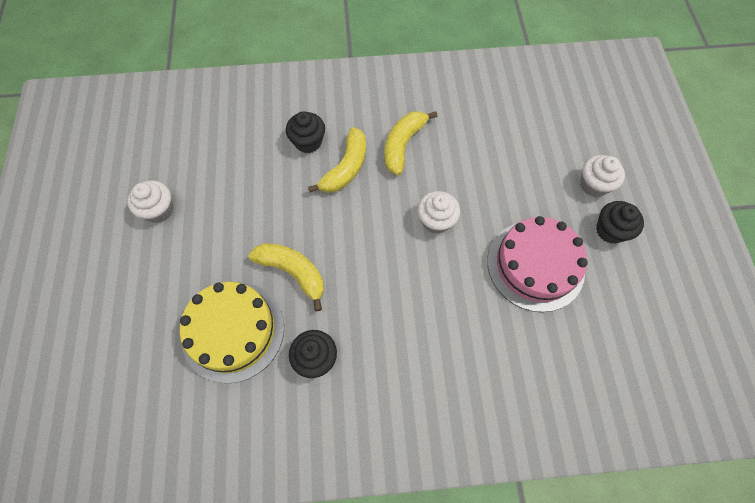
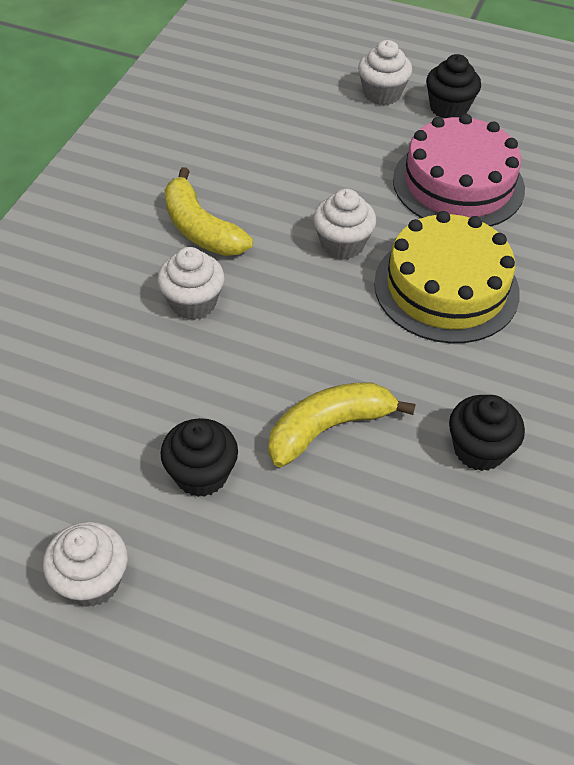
camera: 65 degrees left, 15 degrees down
(233, 331) = (385, 540): yellow cake -> yellow cake (446, 288)
(308, 142) = (112, 329): black cupcake -> black cupcake (201, 474)
(346, 168) = (193, 303): yellow banana -> white cupcake

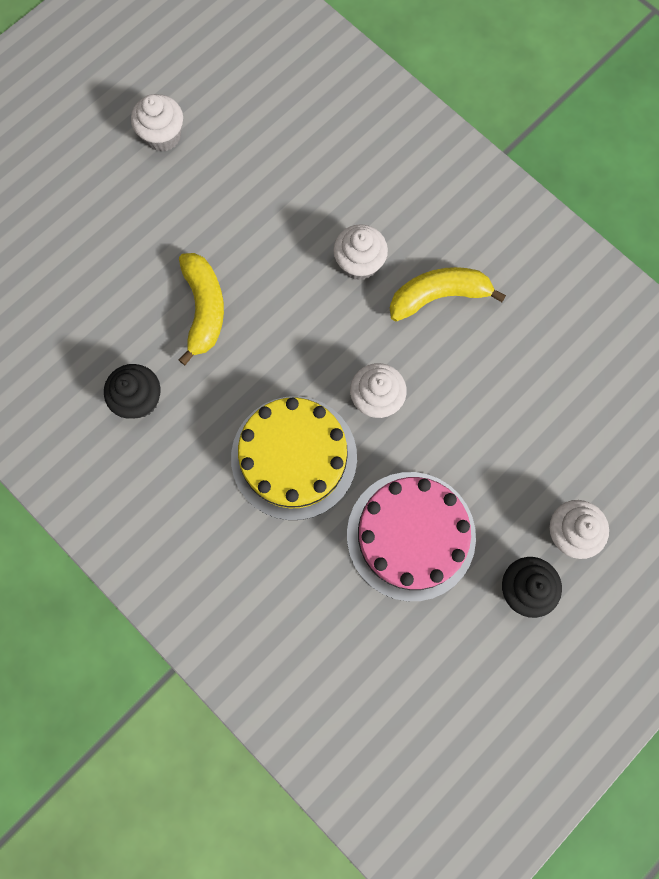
camera: 115 degrees right, 25 degrees up
(201, 474) = (206, 217): black cupcake -> none

